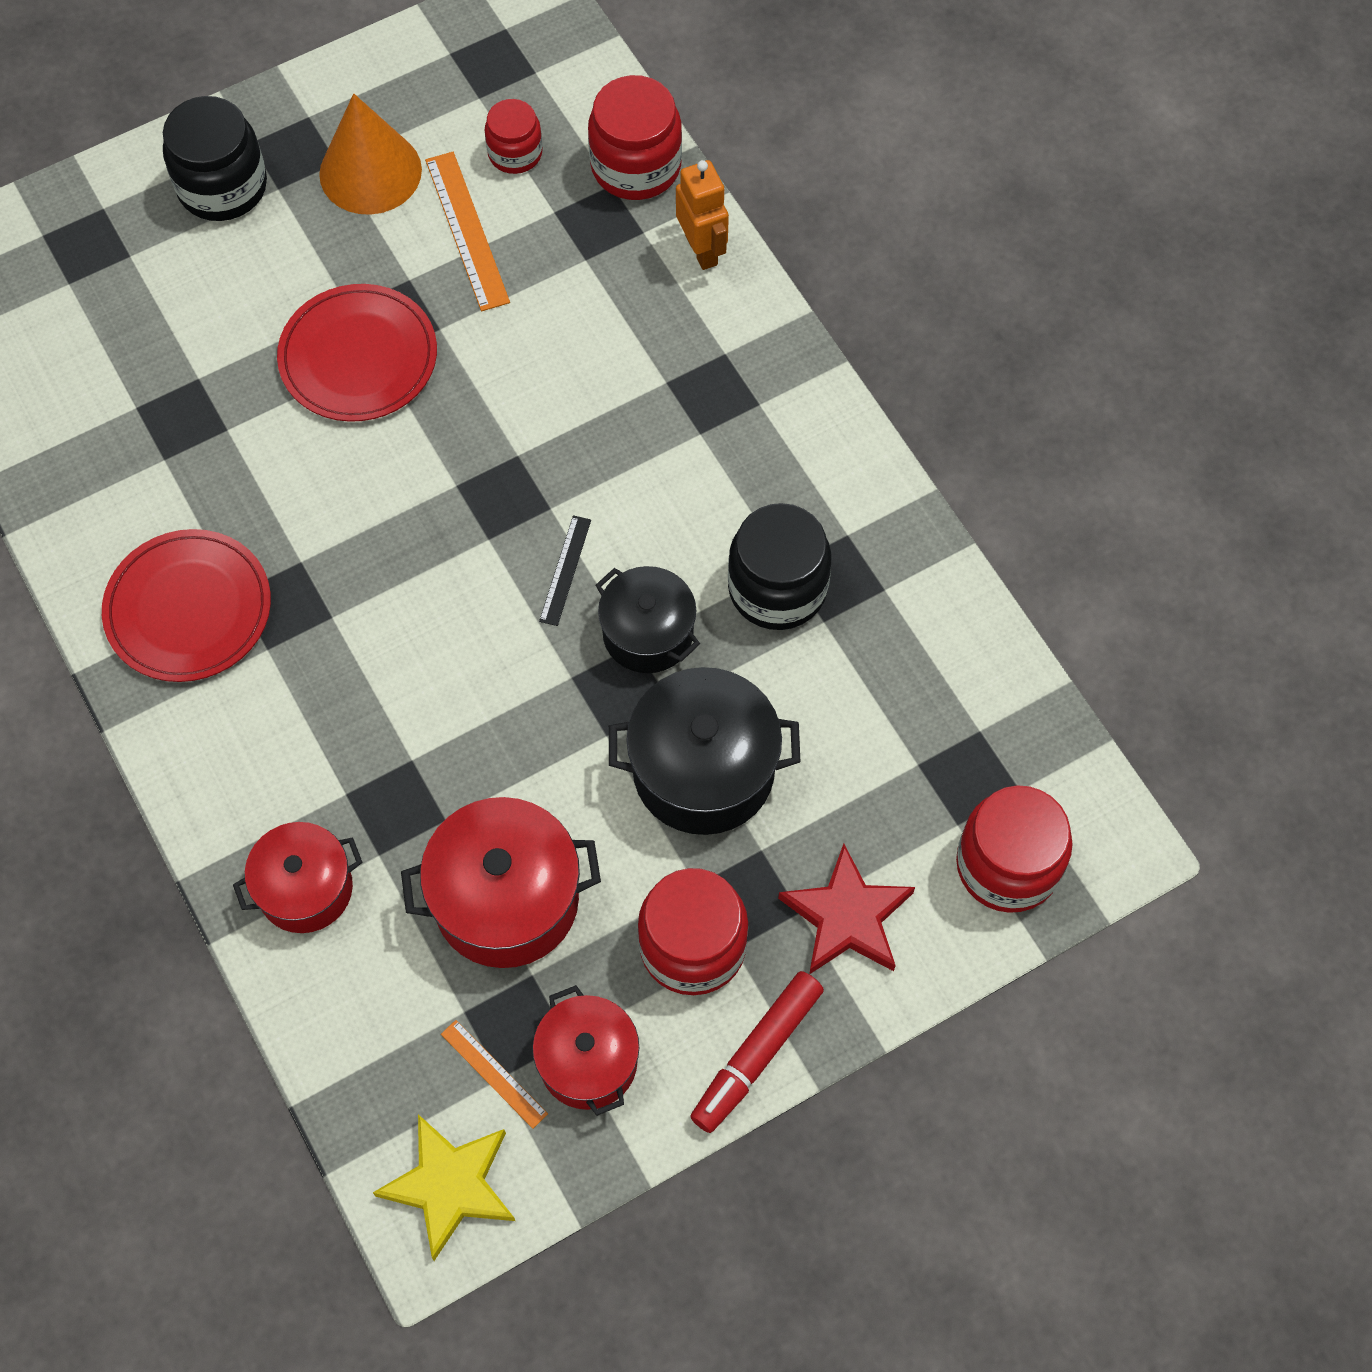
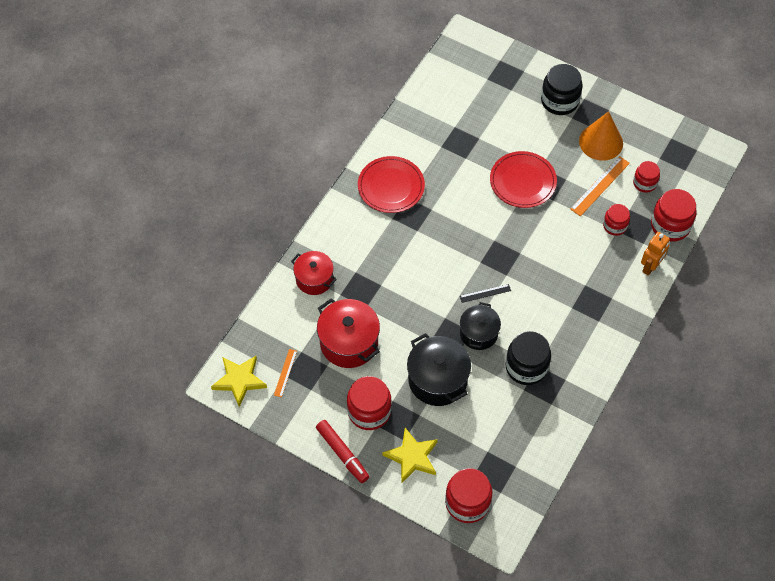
camera: 60 degrees right, 5 degrees down
(572, 257) = (615, 226): none -> red jar
(588, 1061) = (307, 400): red pot -> none
(757, 1055) = (342, 453): red marker -> red marker turned 135 degrees counterclockwise
(847, 917) = (412, 457): red star -> yellow star

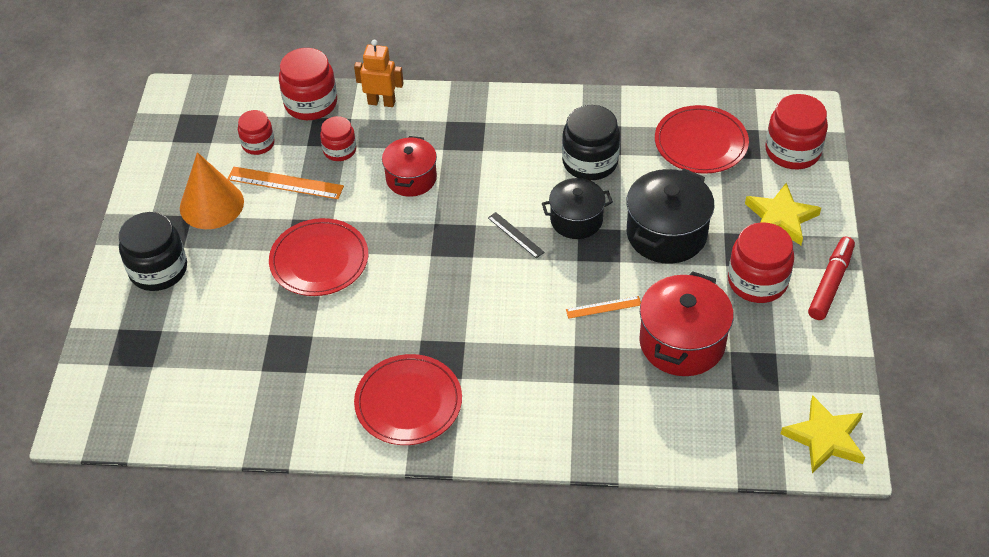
camera: 115 degrees left, 10 degrees down
(285, 373) = (775, 391): orange ruler -> orange ruler (603, 307)
(314, 279) = (616, 425): red pot -> red pot (411, 178)
(507, 446) = (701, 143): none -> red plate

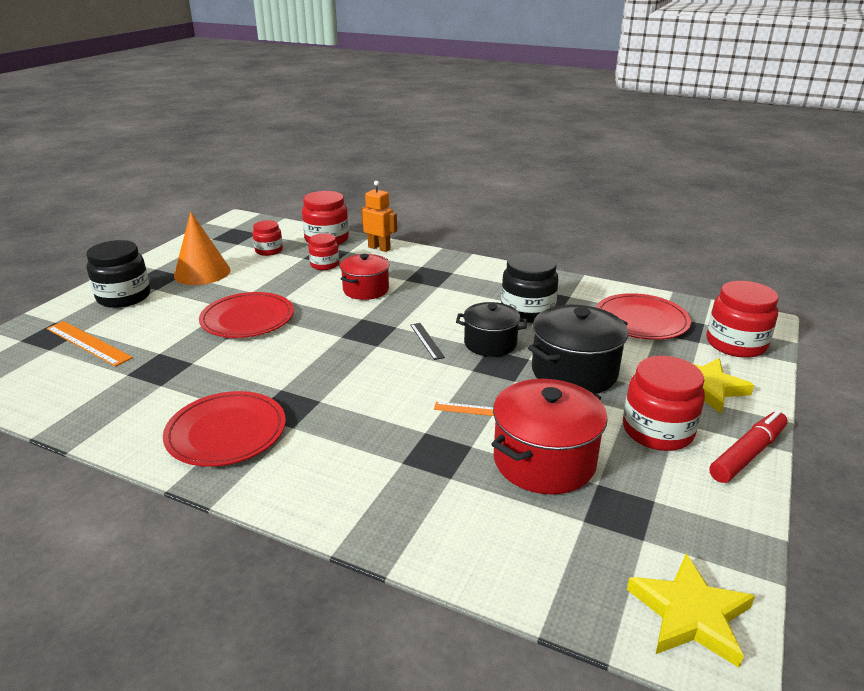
camera: 20 degrees right, 20 degrees down
(285, 183) = (267, 273): orange ruler -> orange ruler (88, 343)

